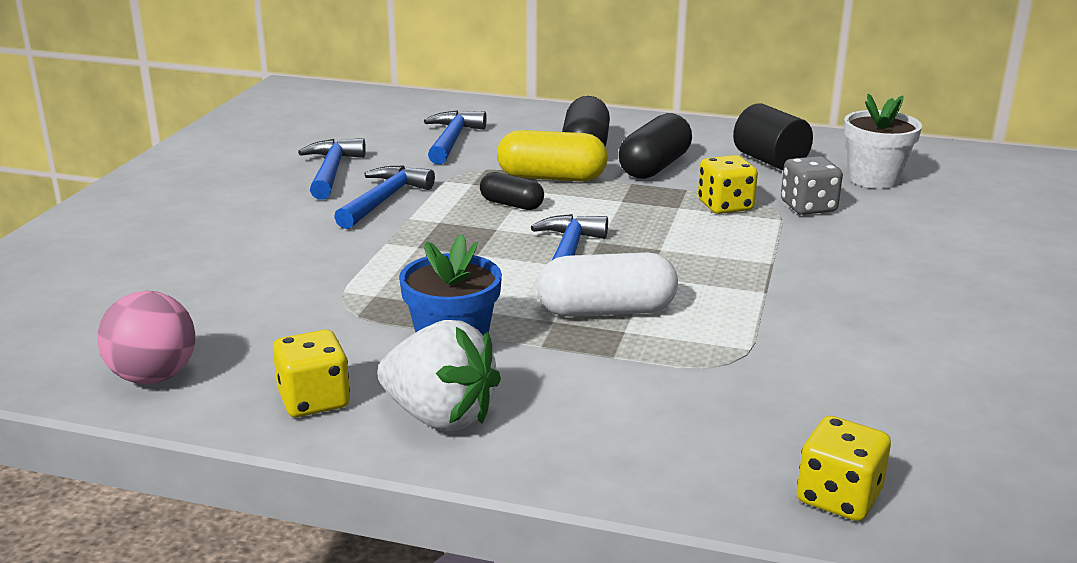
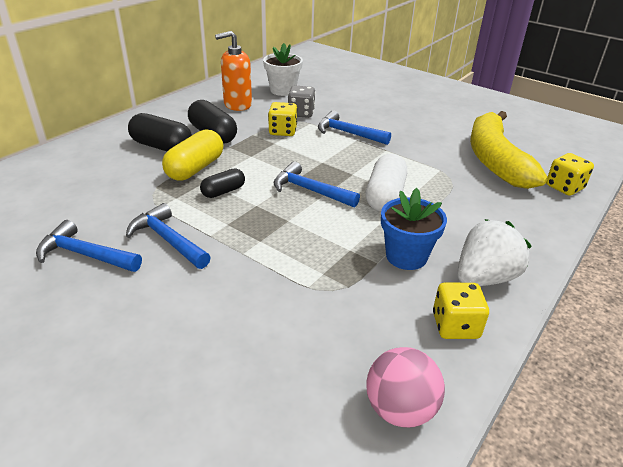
camera: 70 degrees left, 10 degrees up
(452, 140) = (87, 188): blue hammer -> blue hammer (348, 133)
(770, 161) = (237, 105): black cylinder -> orange soap dispenser
(864, 405) = (495, 160): none -> yellow banana

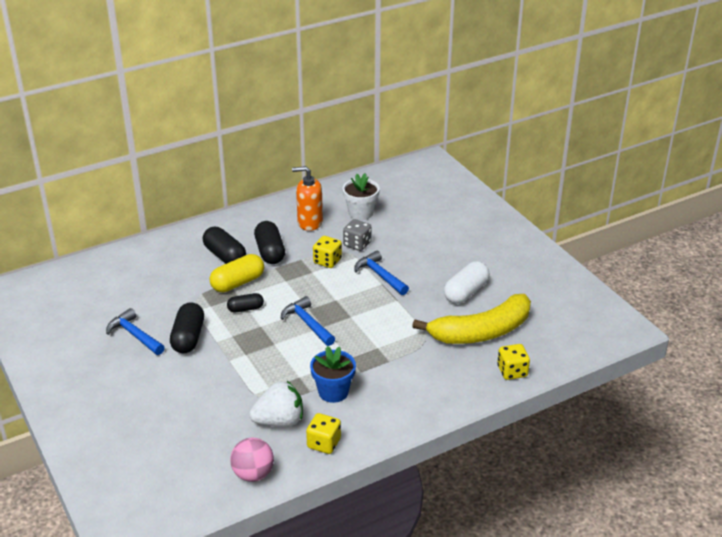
camera: 25 degrees right, 0 degrees up
(167, 240) = (188, 338): blue hammer -> black capsule
(385, 196) = (359, 342): white capsule -> white capsule (466, 292)
(484, 278) = (372, 421): white strawberry -> white strawberry (279, 421)
(495, 160) = (481, 332): yellow banana -> yellow banana turned 135 degrees counterclockwise

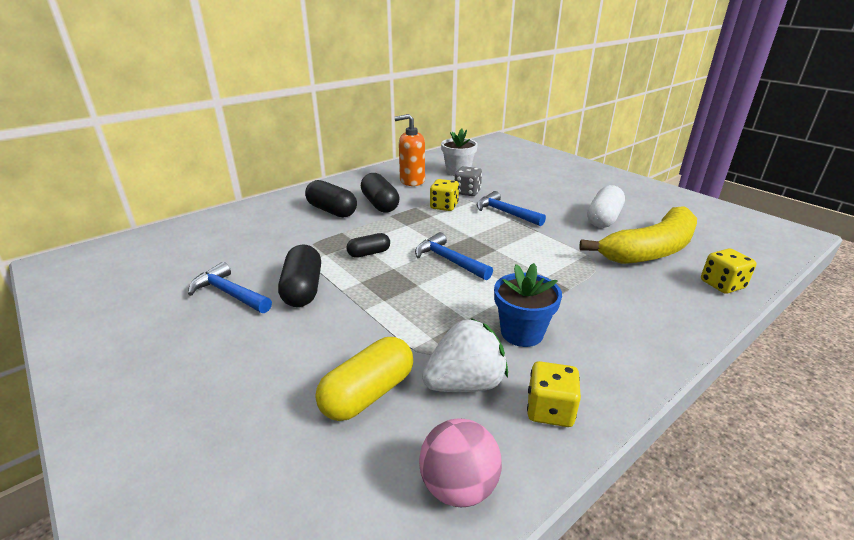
camera: 10 degrees left, 5 degrees down
(238, 283) = (352, 231): yellow capsule -> yellow capsule (368, 393)

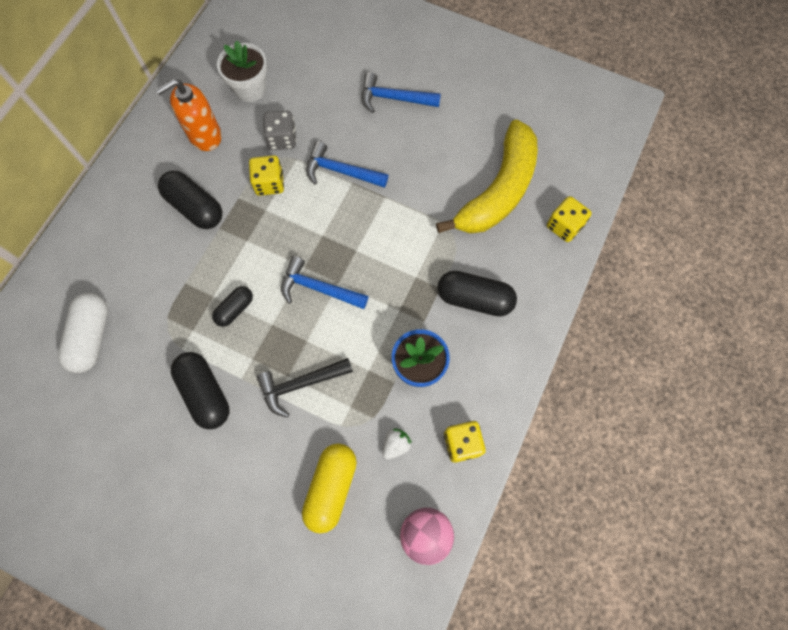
camera: 25 degrees left, 40 degrees up
(229, 293) = (140, 429): blue hammer -> blue hammer (394, 98)
(332, 211) = (148, 244): black capsule -> black capsule (474, 299)
(392, 309) = (300, 384): none -> black hammer
(465, 383) = (396, 445): white strawberry -> white strawberry, size x0.49
(603, 218) = (444, 143): white capsule -> white capsule (92, 337)

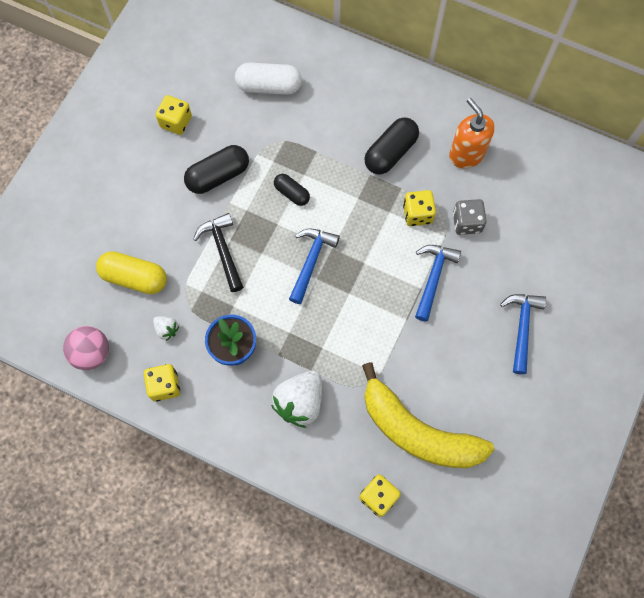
camera: 90 degrees right, 0 degrees up
(125, 448) = (176, 122): none -> yellow dice
(250, 89) = (522, 190): white flower pot -> none
(474, 299) = (300, 402): black capsule -> white strawberry

